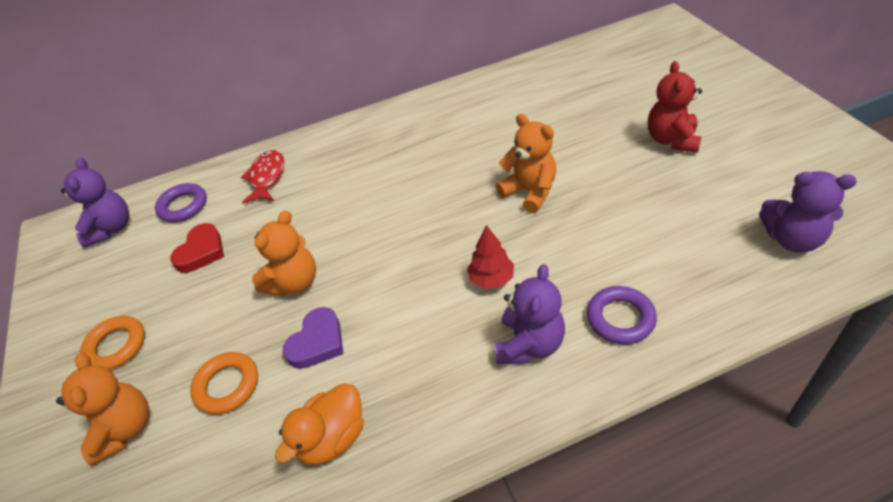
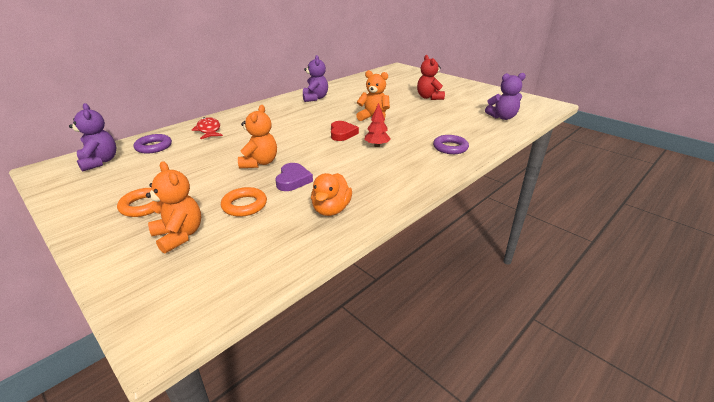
camera: 30 degrees left, 15 degrees down
(201, 252) = (183, 161): red heart -> red heart (342, 133)
(529, 344) = (414, 161): purple teddy bear -> purple teddy bear (315, 98)

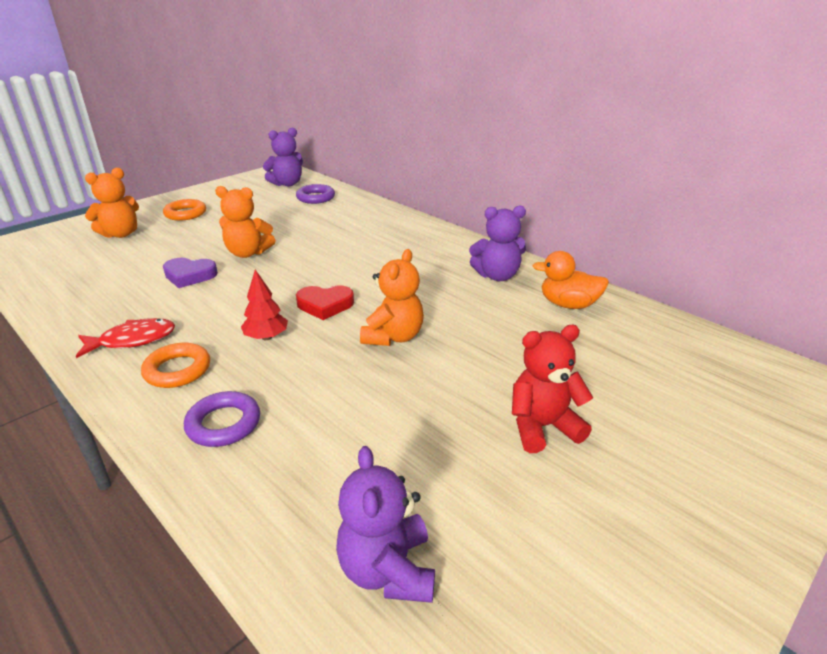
camera: 90 degrees right, 0 degrees up
(209, 130) = (358, 216): red fish -> red fish (132, 340)
(244, 205) = (151, 254): orange ring -> orange ring (177, 370)
(331, 209) = (102, 302): orange duck -> orange duck (568, 304)

